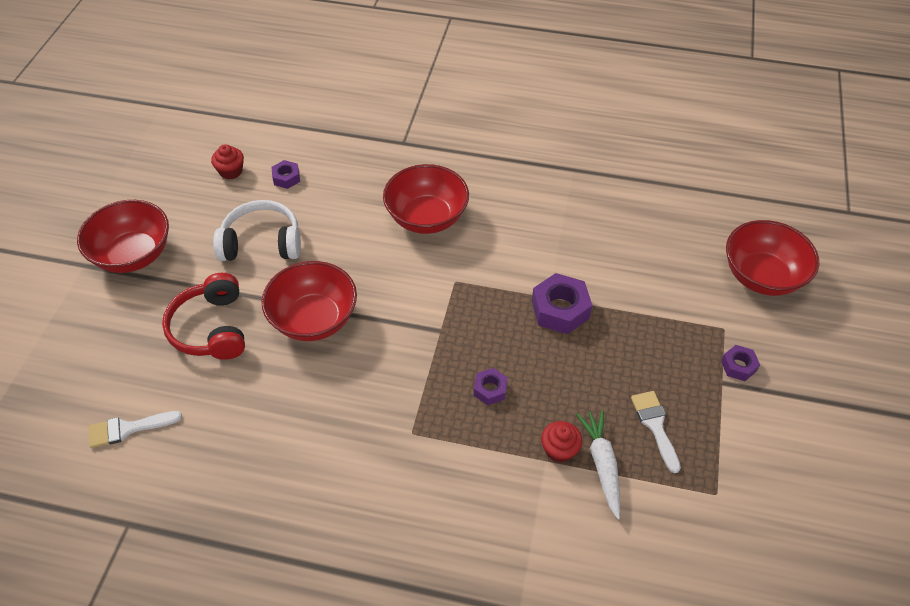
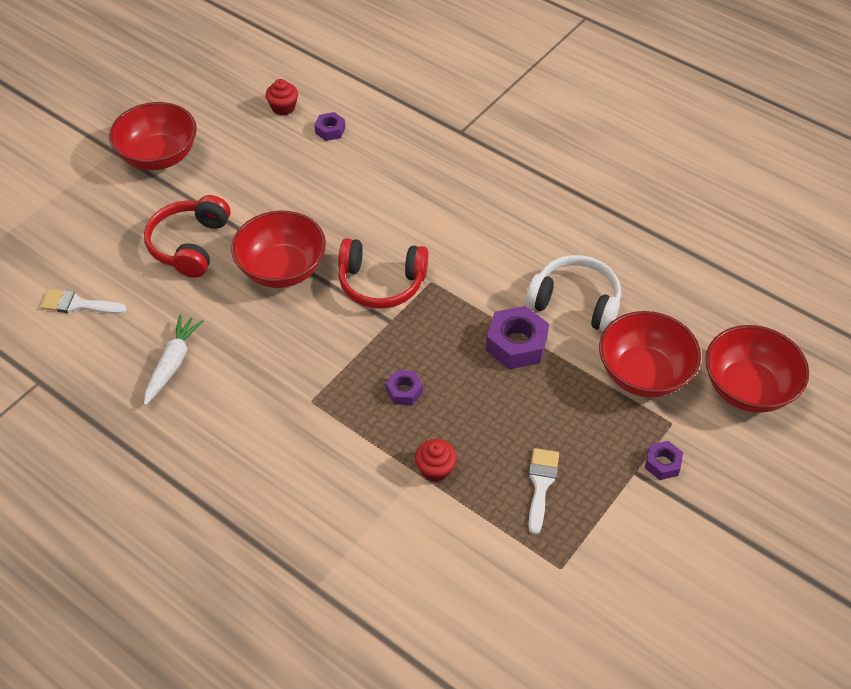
camera: 25 degrees right, 0 degrees up
(262, 243) = (274, 184): white headphones -> white headphones (575, 302)
(412, 299) = (381, 283): none -> red headphones
(426, 218) = (440, 212): red bowl -> red bowl (643, 374)
(602, 464) = (467, 498): white carrot -> white carrot (173, 363)

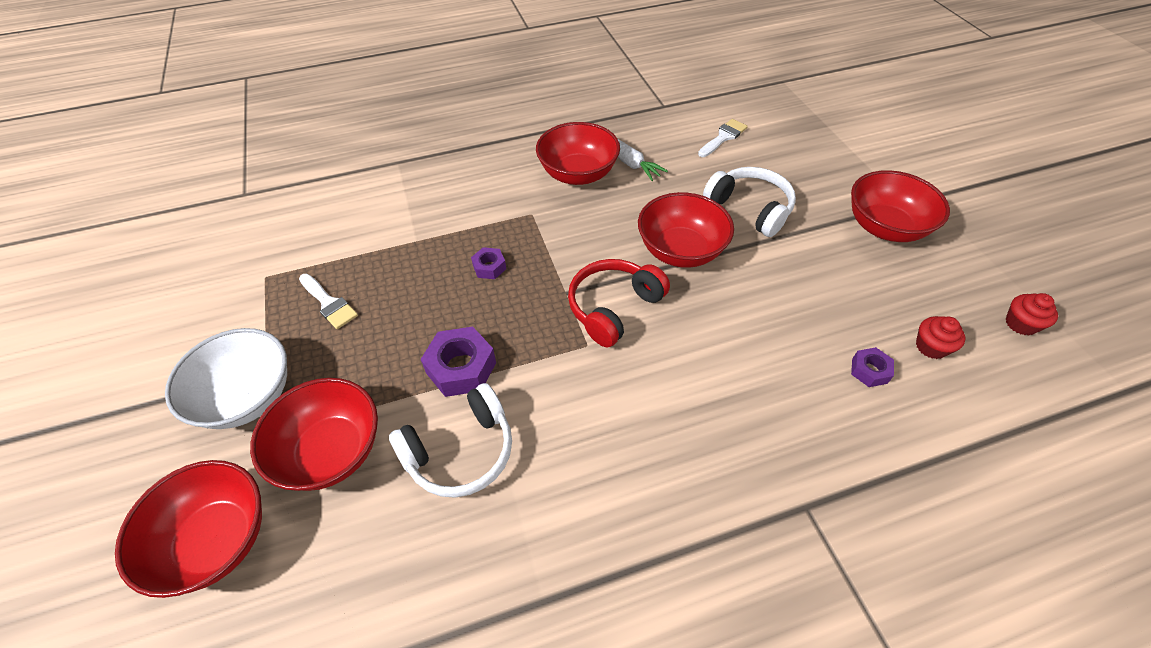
camera: 125 degrees right, 0 degrees up
(190, 245) = (750, 208): red headphones -> white headphones
(222, 396) = (578, 174): none -> red bowl
(435, 469) = (408, 251): red cupcake -> red cupcake (1020, 324)
(662, 464) = (248, 397): purple nut -> white bowl

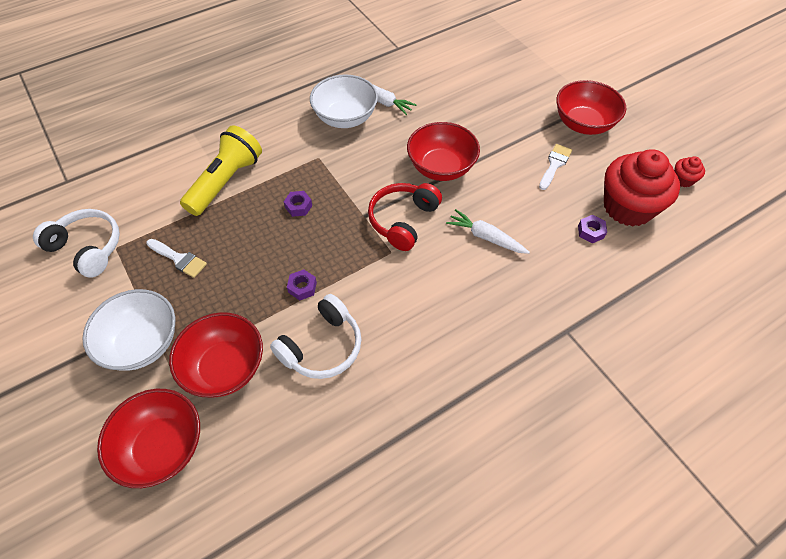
camera: 15 degrees left, 5 degrees up
(415, 224) = (226, 182): none -> yellow flashlight
(461, 368) = (302, 287): purple nut -> purple nut, size x0.56
(578, 174) = (345, 118): red bowl -> white bowl
(718, 349) = (485, 237): none -> white carrot
(723, 137) = (451, 69): white brush -> white brush (554, 164)
(750, 208) = (484, 125): white headphones -> white headphones (87, 248)
(931, 347) = (628, 207): red cupcake -> red cupcake, size x2.36

